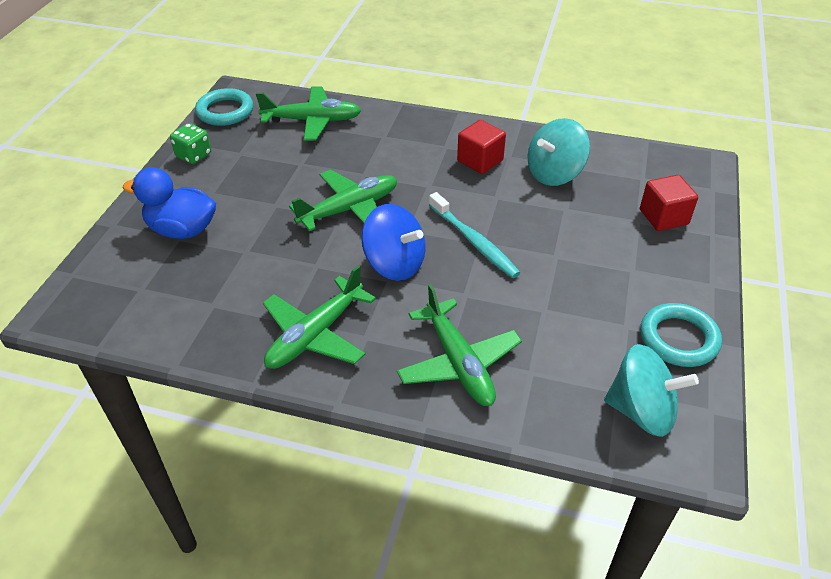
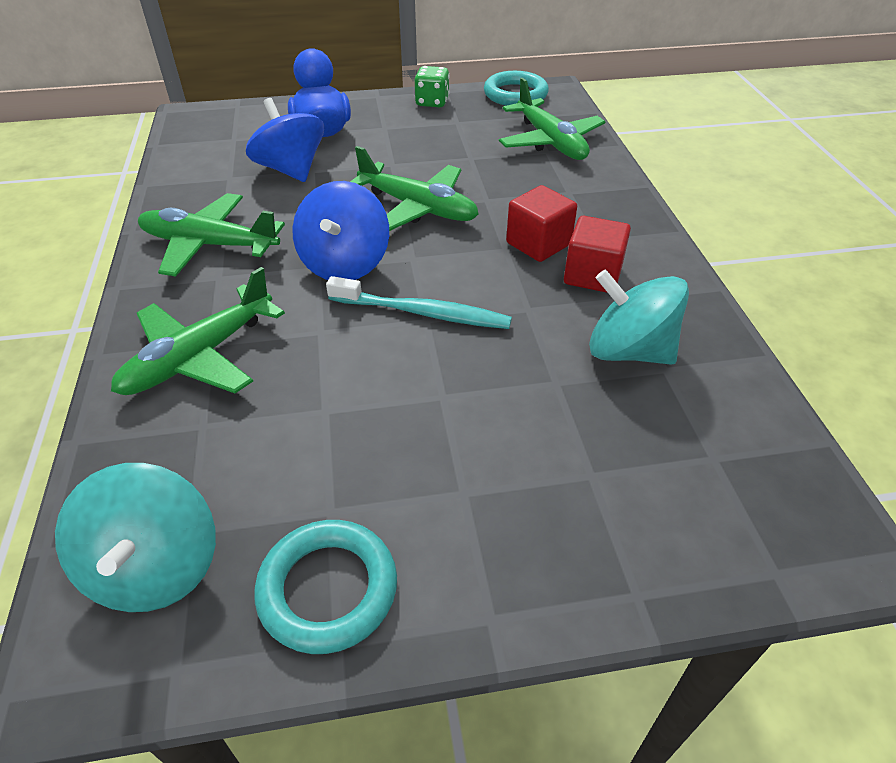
camera: 65 degrees right, 0 degrees up
(234, 263) = (291, 170): none -> blue spinning top
(474, 242) = (423, 313): turquoise toothbrush -> turquoise toothbrush turned 105 degrees counterclockwise
(663, 217) = (629, 509): red cube -> red cube (538, 244)

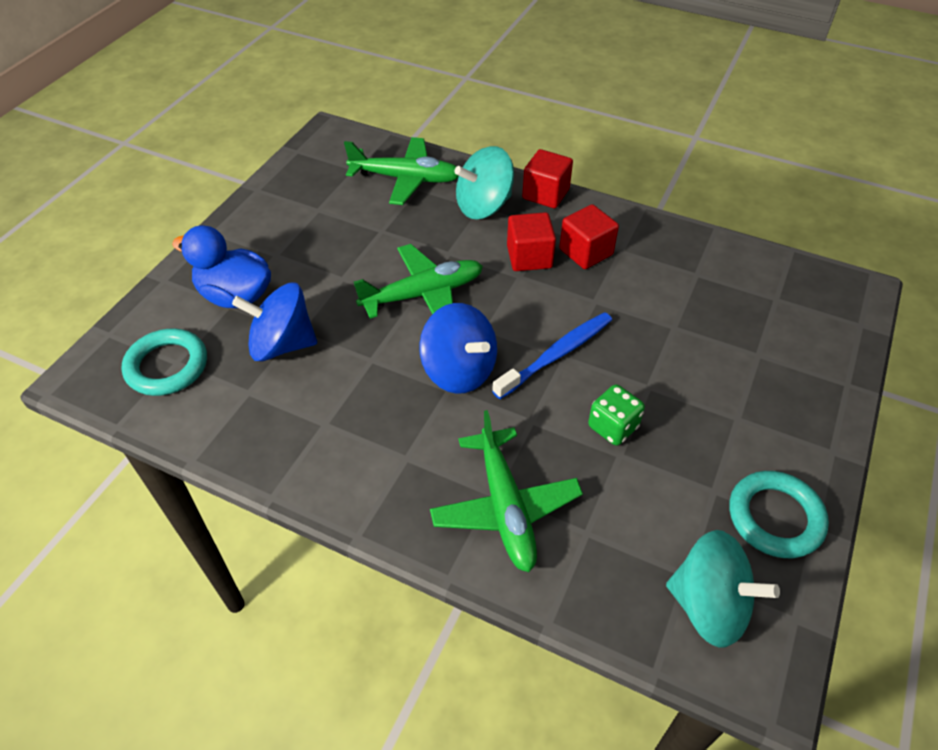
camera: 55 degrees left, 5 degrees up
(209, 245) = (351, 446): green plane -> none
(423, 313) = (556, 355): turquoise toothbrush -> blue toothbrush
(432, 102) = (267, 206): green dice -> green dice (613, 427)
(515, 94) = (313, 156): turquoise ring -> turquoise ring (167, 366)
(628, 351) = (670, 279): turquoise spinning top -> turquoise spinning top (483, 206)
(642, 218) = (545, 194): none -> red cube

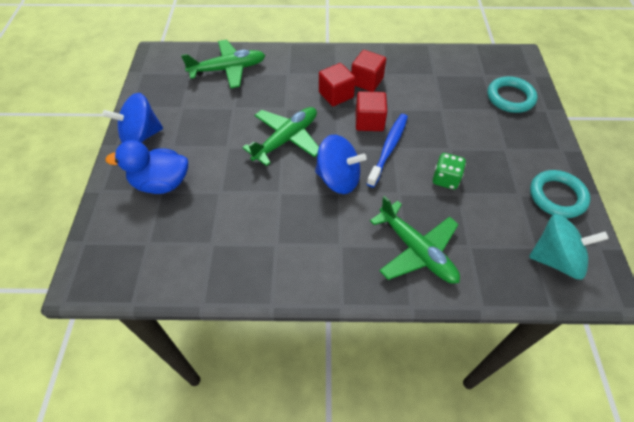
camera: 25 degrees left, 5 degrees up
(167, 366) = (142, 248): turquoise ring -> turquoise ring (510, 97)
(282, 344) = (215, 204): blue spinning top -> blue spinning top (141, 136)
(483, 206) = (288, 72): turquoise spinning top -> none
(545, 194) = (321, 53): red cube -> red cube (369, 121)

